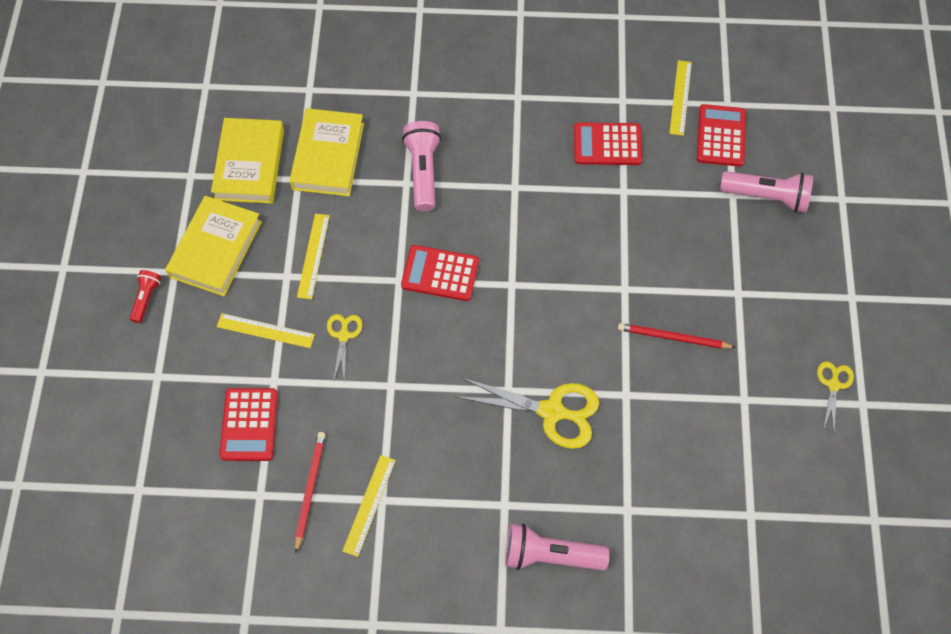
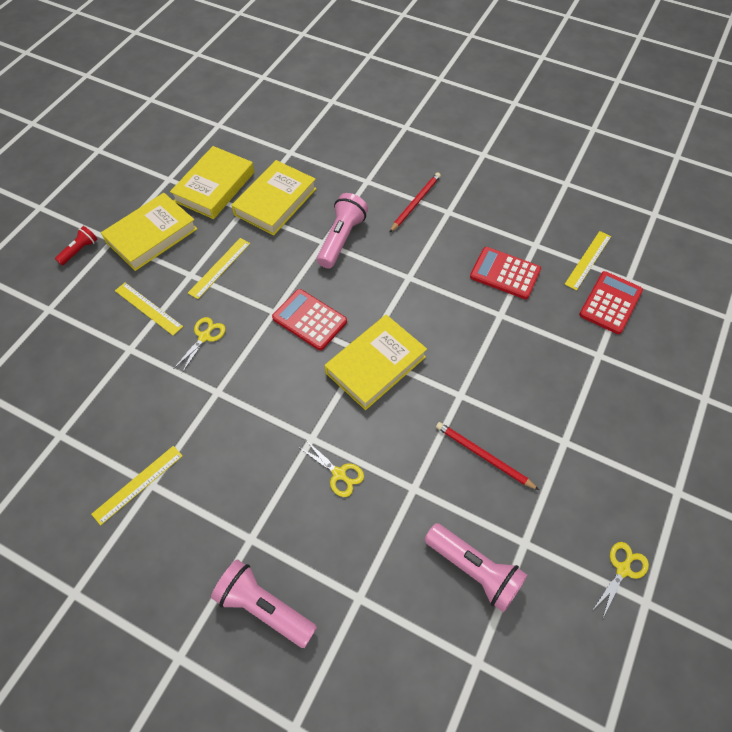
camera: 25 degrees right, 5 degrees down
(249, 425) = (89, 375): red calculator -> none
(310, 489) = (100, 448): red pencil -> red pencil (415, 203)
(530, 292) = (375, 365): none -> yellow book
(552, 411) = (339, 474): yellow scissors -> yellow scissors, size x0.53
(767, 197) = (631, 368): pink flashlight -> pink flashlight (474, 569)

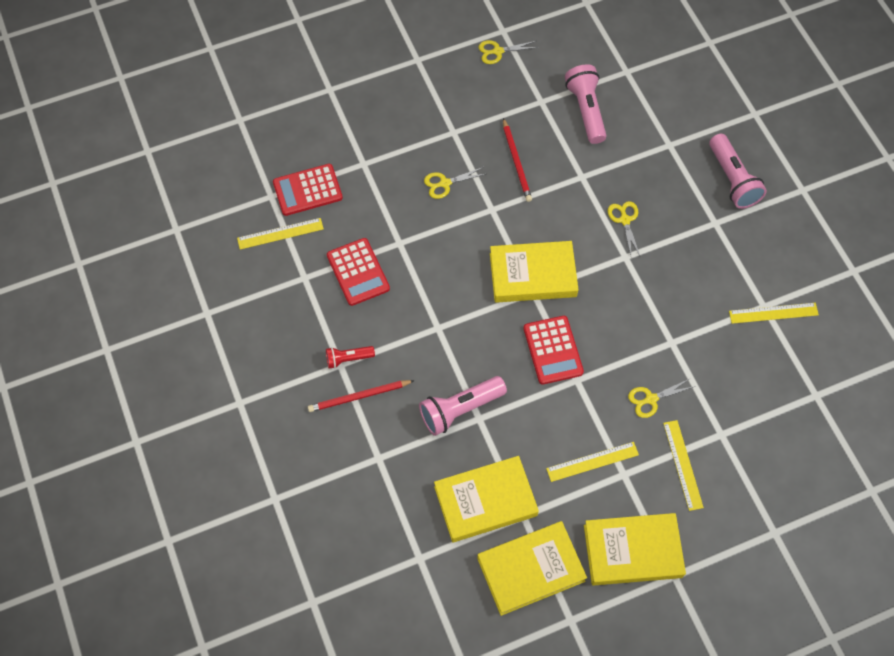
camera: 140 degrees left, 5 degrees up
(79, 250) = (713, 586): red flashlight -> red flashlight (348, 359)
(520, 388) = (444, 183): none -> yellow scissors

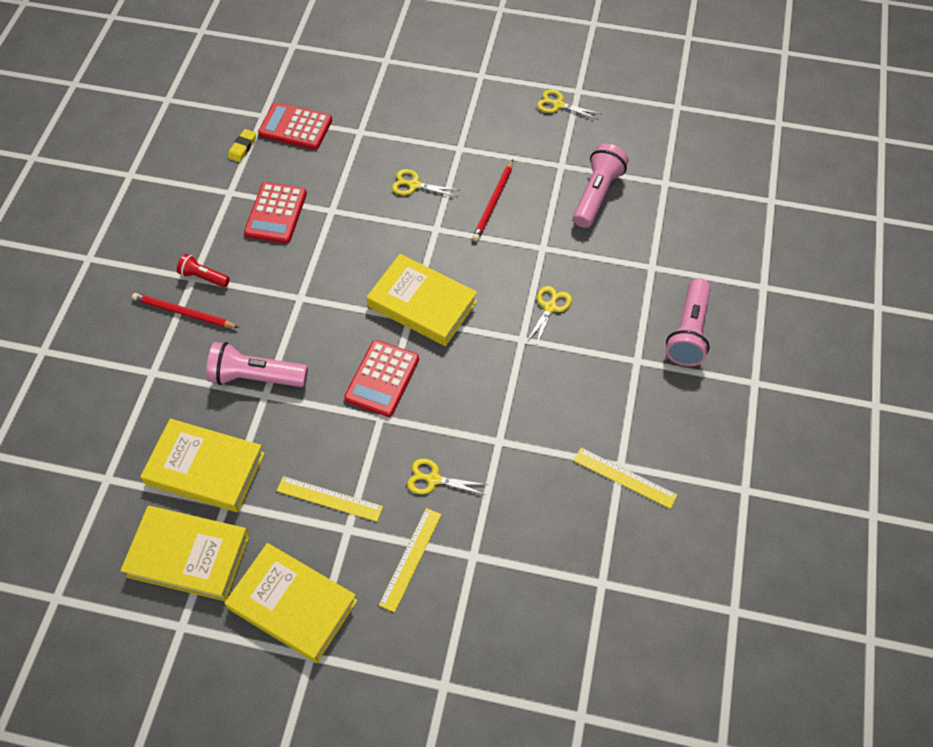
camera: 35 degrees right, 5 degrees down
(280, 233) = (242, 148): yellow ruler -> yellow eraser

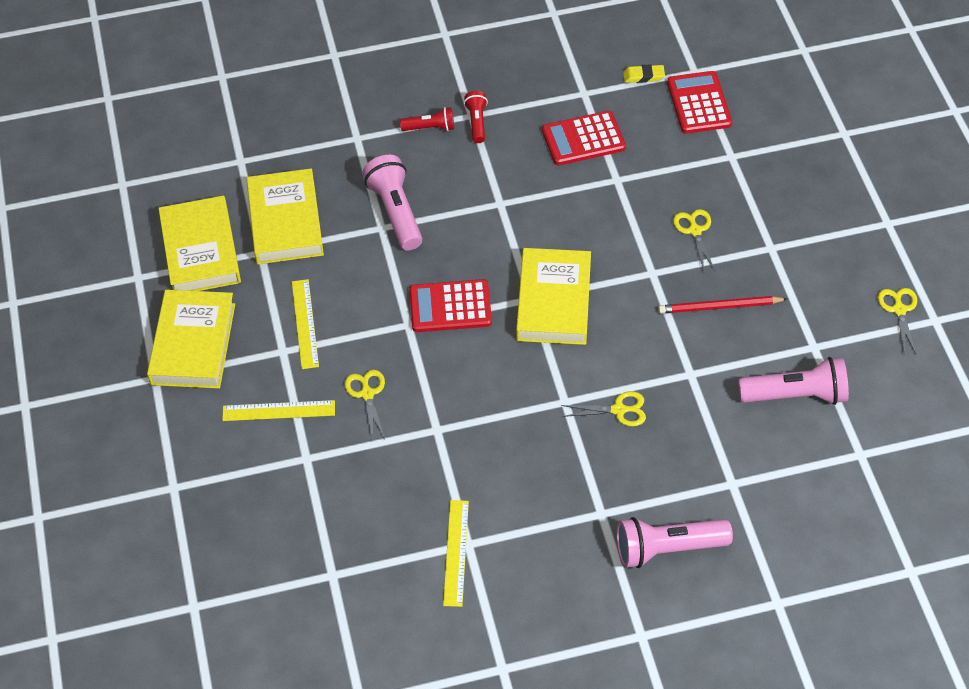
camera: 65 degrees right, 5 degrees down
(183, 313) = (430, 128): red pencil -> red flashlight

